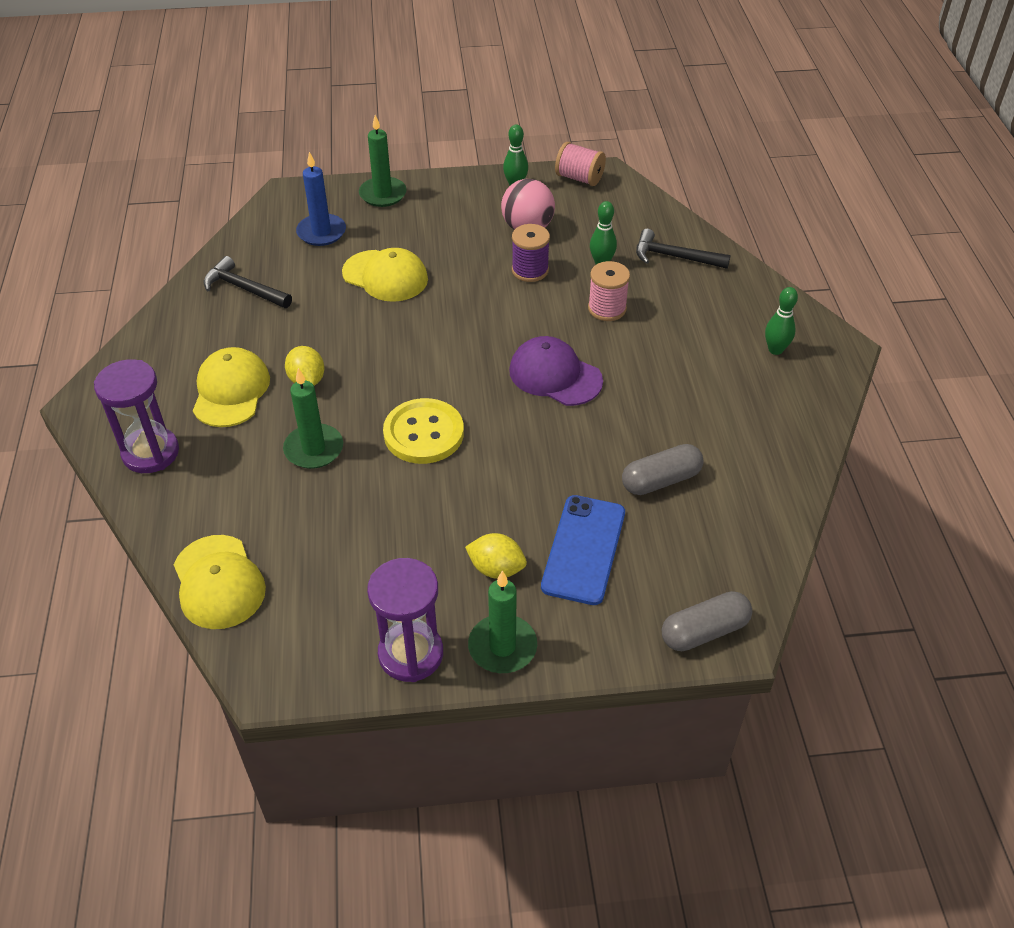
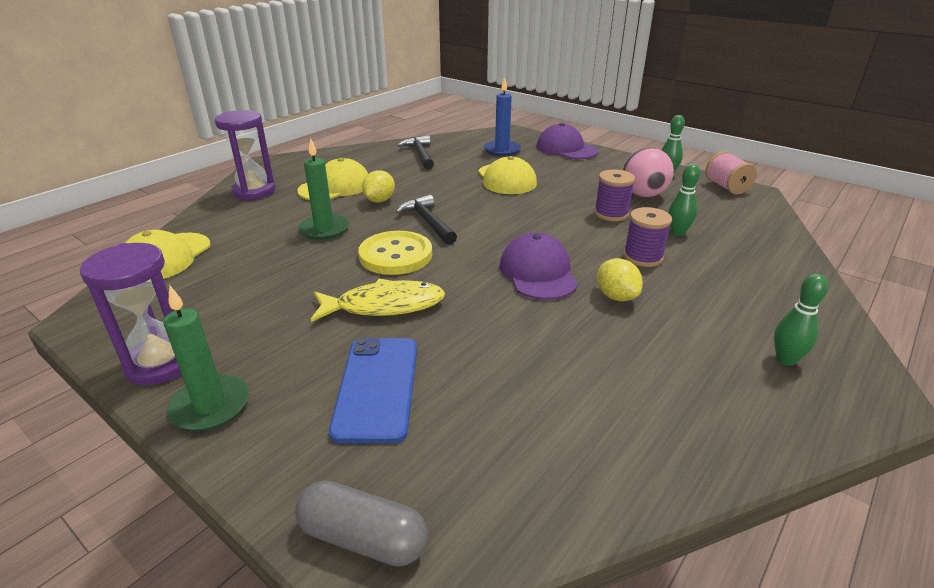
camera: 45 degrees right, 15 degrees down
(383, 194) = (566, 149): green candle -> purple cap
(490, 486) = (384, 306): none -> yellow fish
(496, 569) = (299, 354): yellow lemon -> yellow lemon (616, 296)
(584, 549) = (377, 387): blue phone -> blue phone turned 60 degrees counterclockwise
(607, 309) = (643, 257): pink spool -> purple spool
(661, 480) = (519, 384): grey capsule -> none
(675, 257) = (754, 255): black hammer -> black hammer (428, 222)

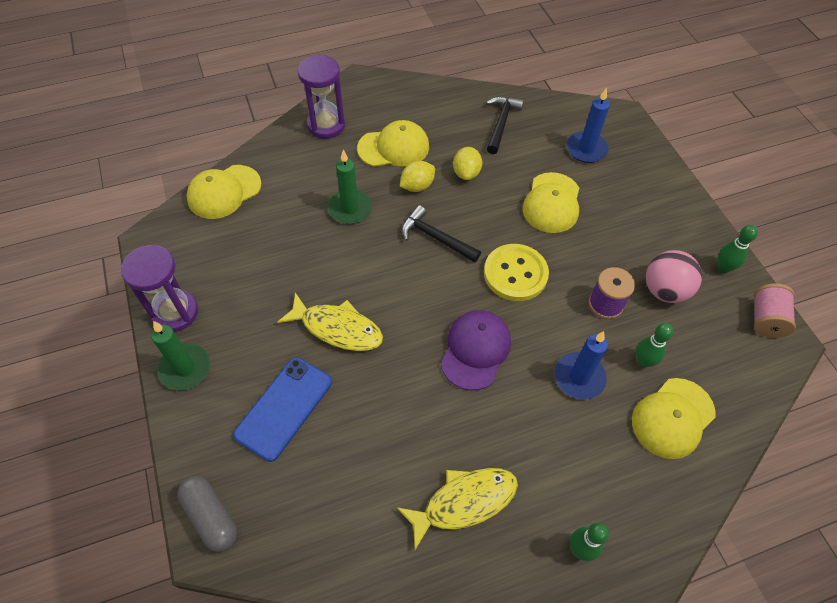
camera: 30 degrees right, 25 degrees up
(395, 255) = (382, 271): yellow button -> yellow button (515, 274)
(428, 222) = (436, 238): black hammer -> black hammer turned 60 degrees counterclockwise
(566, 149) = (655, 175): purple cap -> none
(616, 296) = (513, 411): yellow lemon -> yellow lemon (466, 173)
(643, 257) = (579, 377): purple spool -> blue candle
(649, 375) = (464, 502): none -> yellow fish
(739, 253) = (672, 418): none -> yellow cap

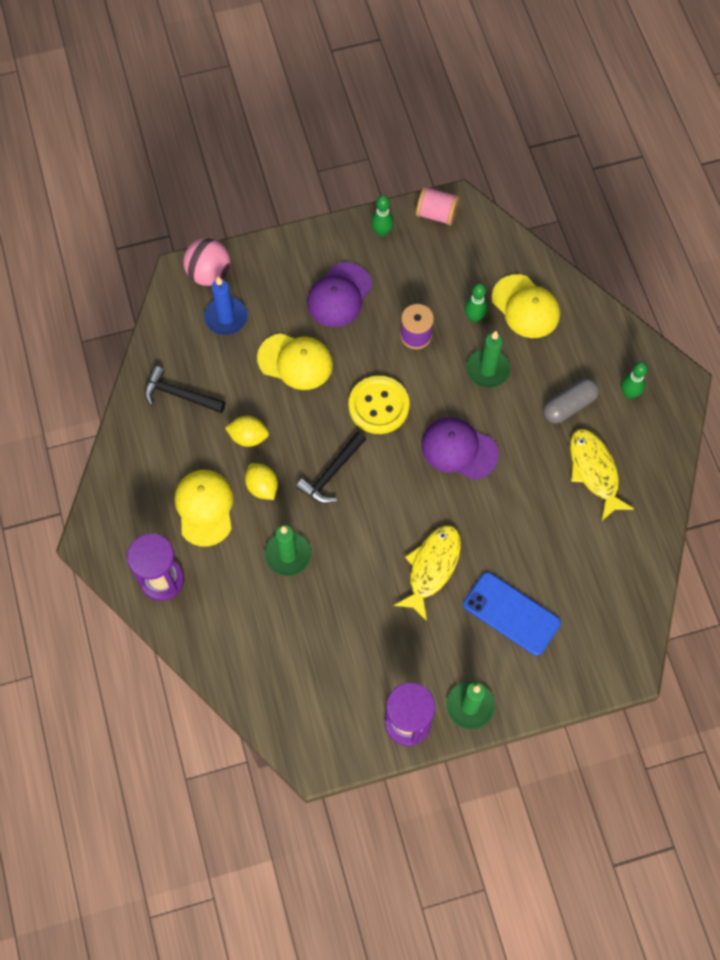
camera: 85 degrees left, 10 degrees up
(211, 517) = (607, 668): grey capsule -> grey capsule (569, 406)
(224, 192) = (253, 688): yellow cap -> none
(579, 377) = (487, 369): blue candle -> green candle
(635, 234) = (339, 295): none -> purple cap
(664, 290) = (403, 284): pink ball -> pink ball (209, 274)

